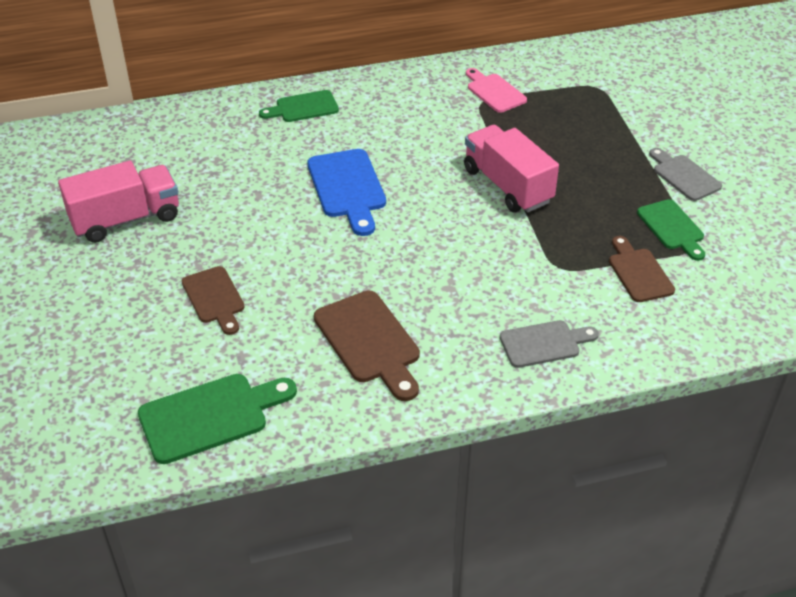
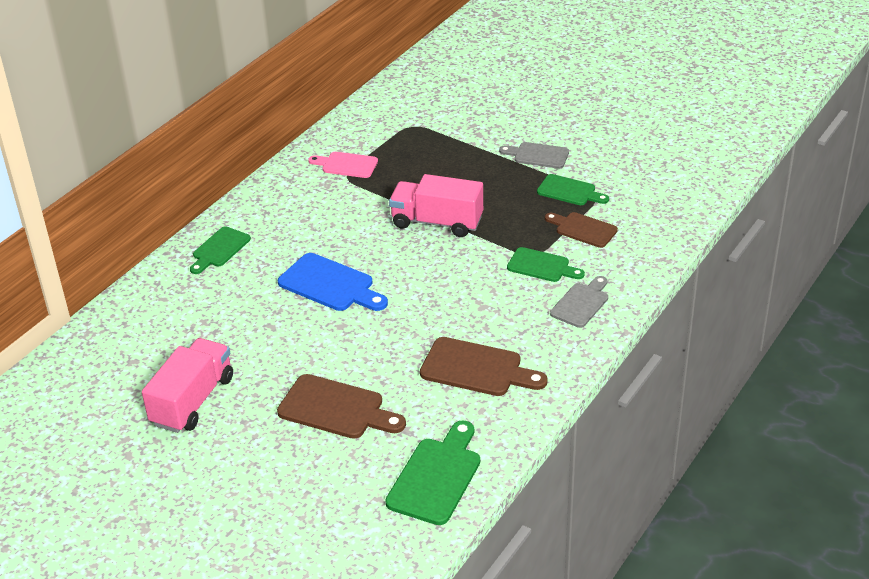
camera: 40 degrees left, 5 degrees down
(214, 298) = (336, 408): brown cutting board -> brown cutting board, size x1.51
(552, 283) = (542, 266): none -> green cutting board

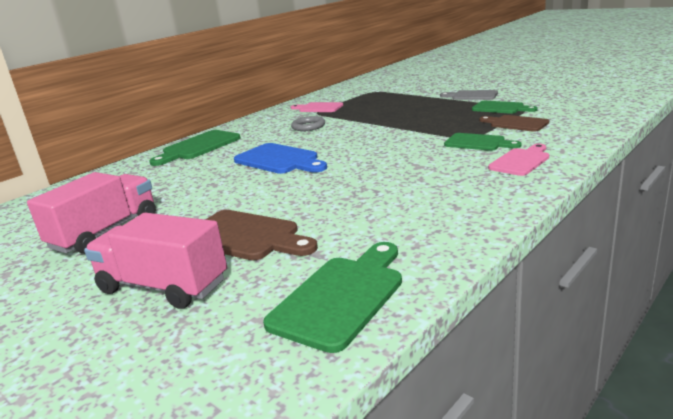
camera: 10 degrees right, 15 degrees down
(219, 249) = (198, 147): green cutting board -> green cutting board, size x1.51
(345, 212) = (308, 126): none -> grey ring
(437, 222) = (383, 127): pink truck -> pink truck (163, 286)
(477, 368) = (408, 205): brown cutting board -> none
(581, 303) = (521, 161): grey cutting board -> pink cutting board

